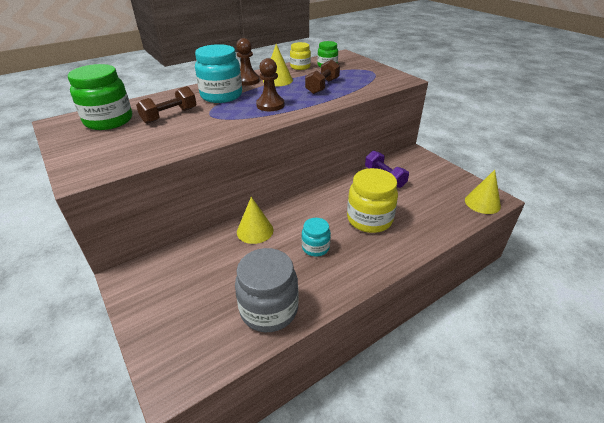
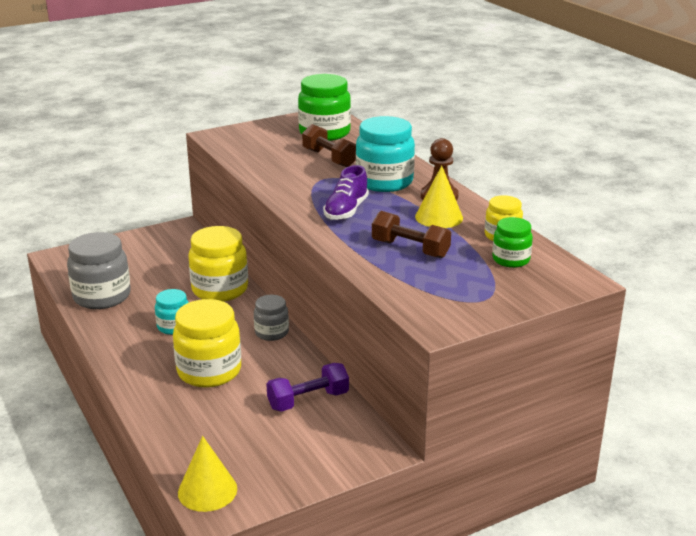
camera: 95 degrees right, 10 degrees down
(255, 231) = (220, 289): yellow cone -> yellow jar
(270, 105) = (346, 211): brown pawn -> purple shoe
(315, 198) = (271, 332): none -> grey jar

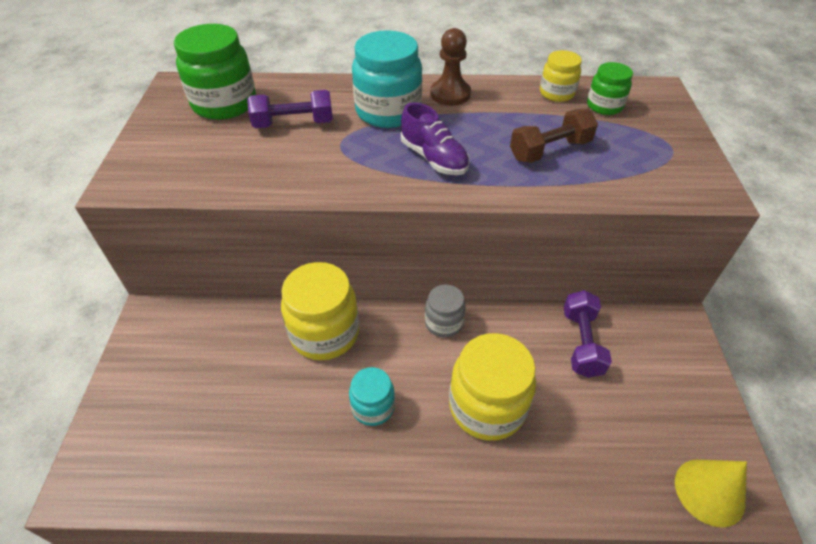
camera: 60 degrees left, 20 degrees up
(102, 296) = (242, 463): grey jar -> none
(329, 158) = (294, 123): brown dumbbell -> purple dumbbell
(439, 217) = (494, 110): yellow cone -> none

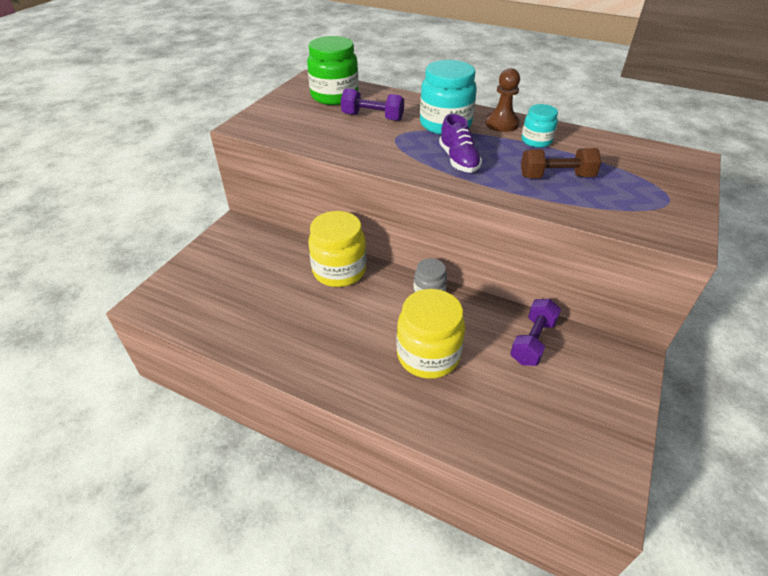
camera: 25 degrees right, 5 degrees down
(373, 407) = (345, 326): turquoise jar -> turquoise jar (536, 141)
(556, 93) = (592, 141): yellow jar -> none
(604, 106) = (629, 159): green jar -> none
(709, 492) = (577, 480): yellow cone -> none

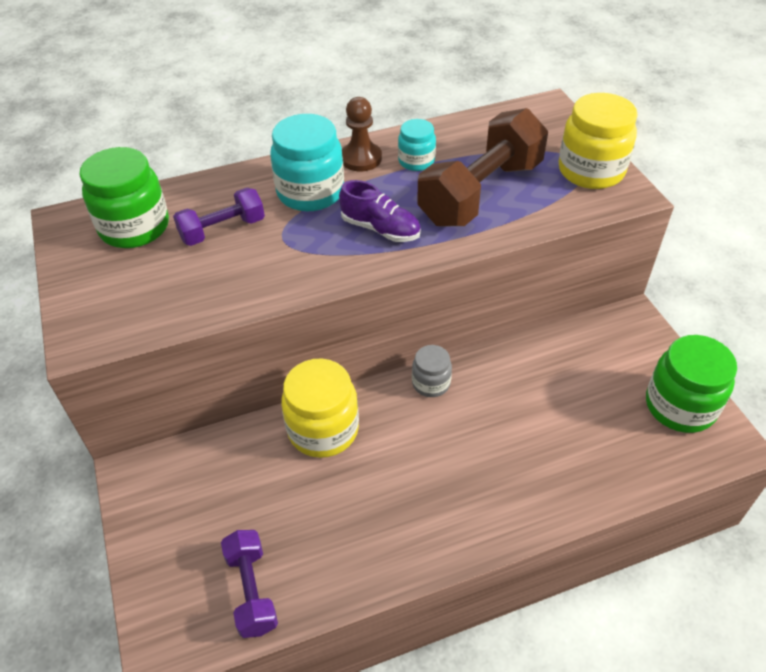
camera: 45 degrees left, 5 degrees up
(428, 355) = (503, 444): yellow jar -> yellow jar (591, 171)
(532, 341) = (559, 361): purple dumbbell -> purple dumbbell (252, 590)
(556, 176) = (481, 193): brown dumbbell -> brown dumbbell, size x1.82
(594, 437) = (680, 406): none -> green jar

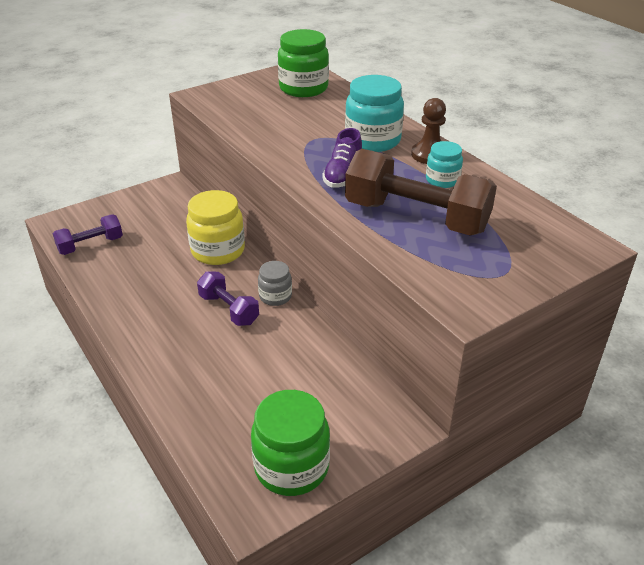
camera: 75 degrees right, 10 degrees down
(222, 230) = (314, 116): purple dumbbell -> purple dumbbell (229, 309)
(591, 171) = (491, 280): yellow jar -> none

